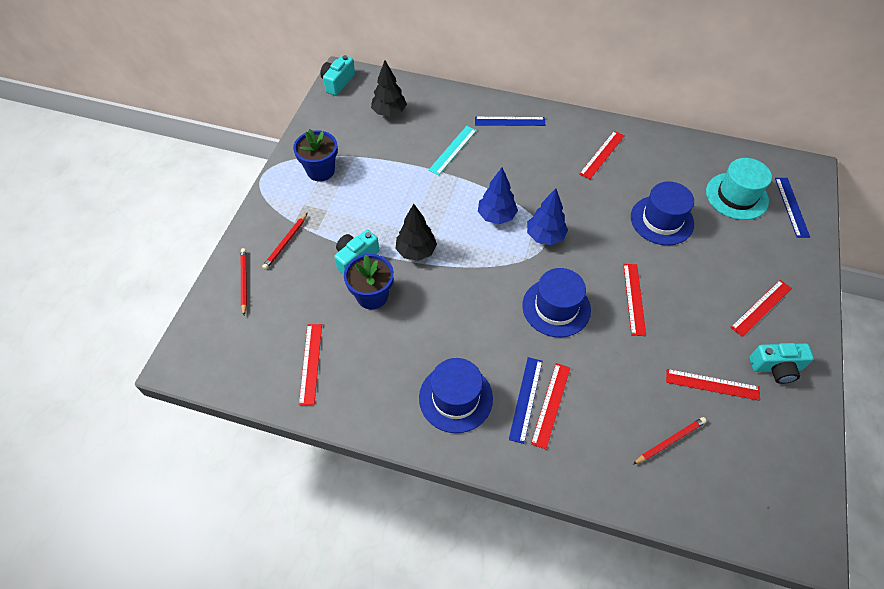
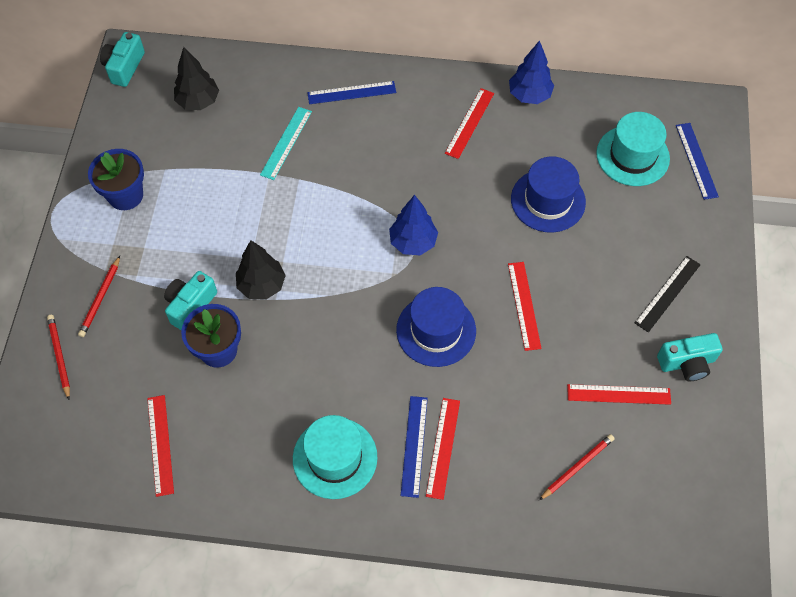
camera: 10 degrees left, 5 degrees up
(455, 398) = (335, 458): blue hat -> turquoise hat
(496, 216) = (351, 225): blue tree -> blue tree (529, 95)
(761, 307) = (667, 293): red ruler -> black ruler

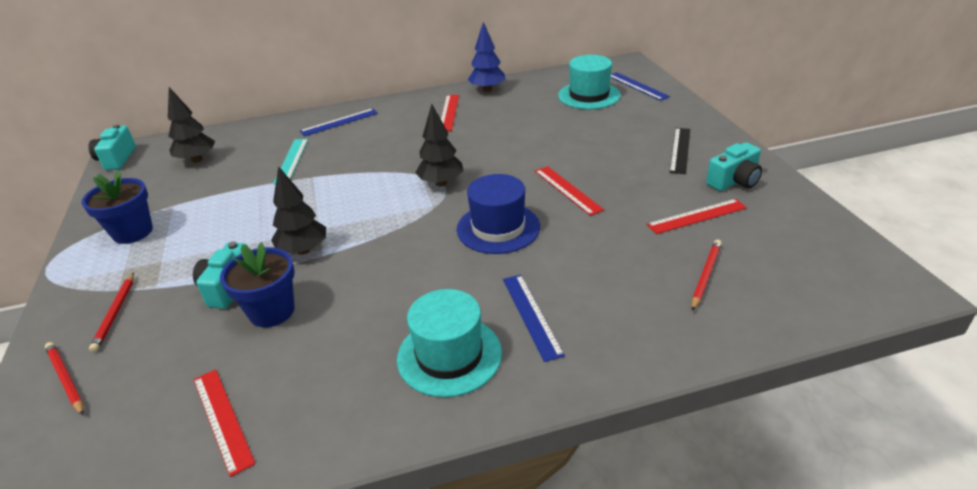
camera: 20 degrees left, 25 degrees down
(413, 242) = (441, 183): blue tree -> black tree
(443, 447) = (563, 306): red ruler -> none
(548, 200) = (541, 131): blue hat -> none

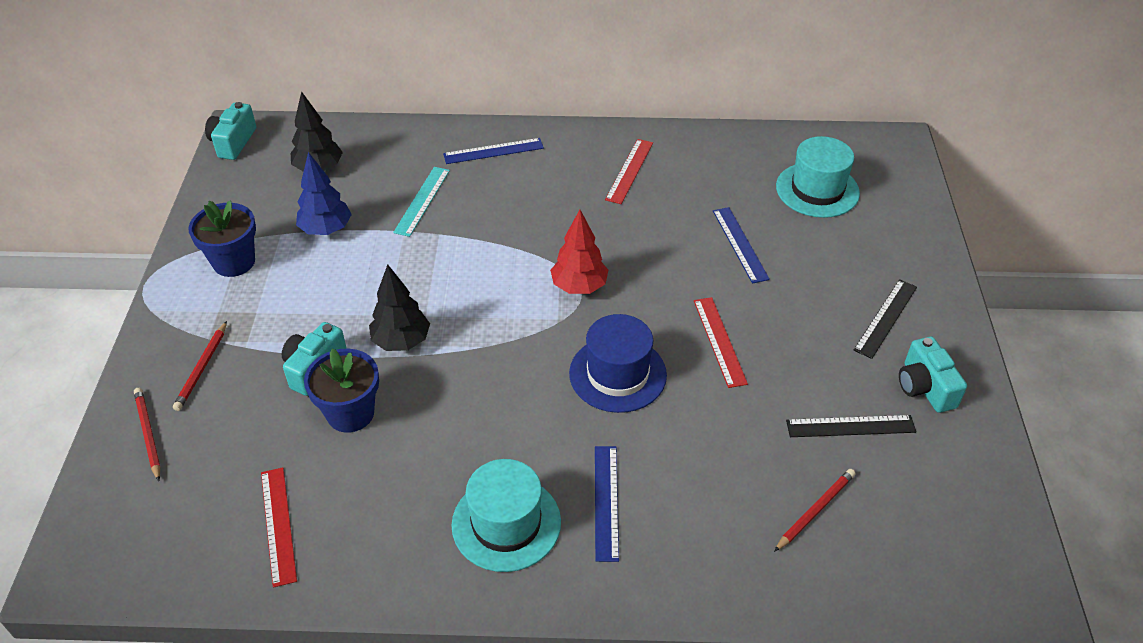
camera: 15 degrees right, 10 degrees up
(441, 183) = (579, 287): black tree -> red tree
(487, 89) = (692, 142): blue tree -> blue tree (326, 230)
(637, 86) = (889, 190): blue ruler -> blue ruler (740, 244)
(697, 216) = (850, 426): red ruler -> black ruler
(734, 181) = (925, 387): turquoise camera -> turquoise camera turned 90 degrees clockwise

